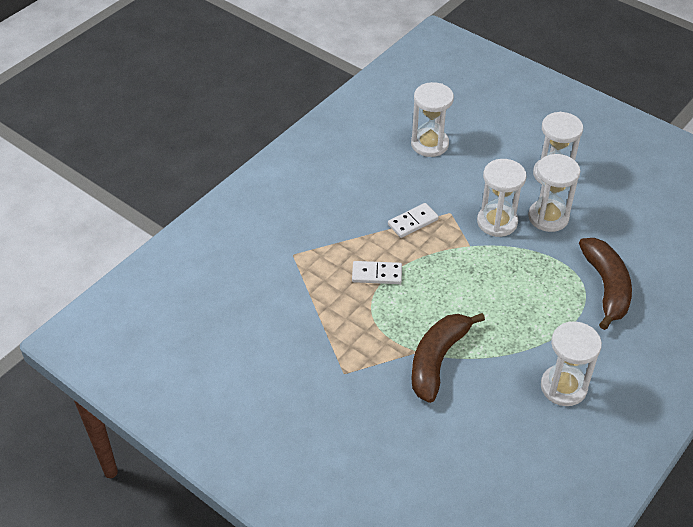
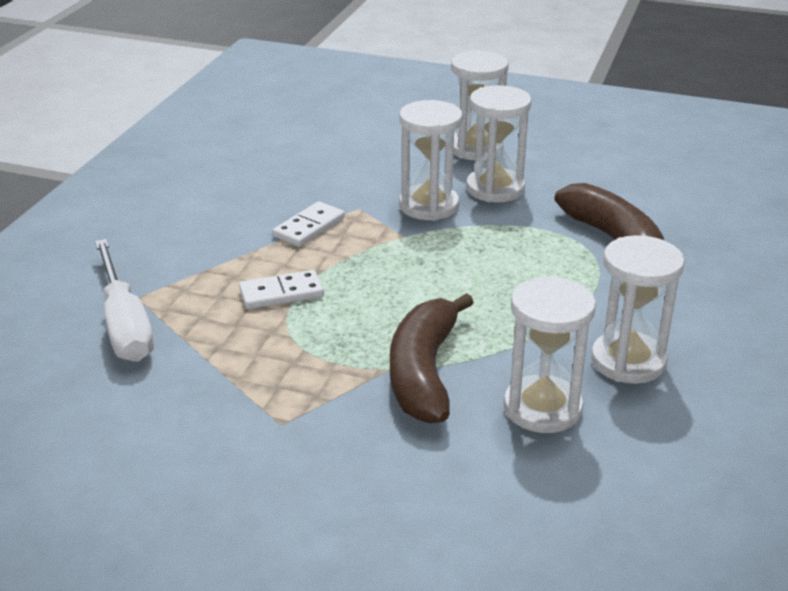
camera: 20 degrees left, 15 degrees down
(280, 274) = (124, 324): none -> white screwdriver
(429, 144) = (295, 148): white hourglass -> white hourglass (542, 408)

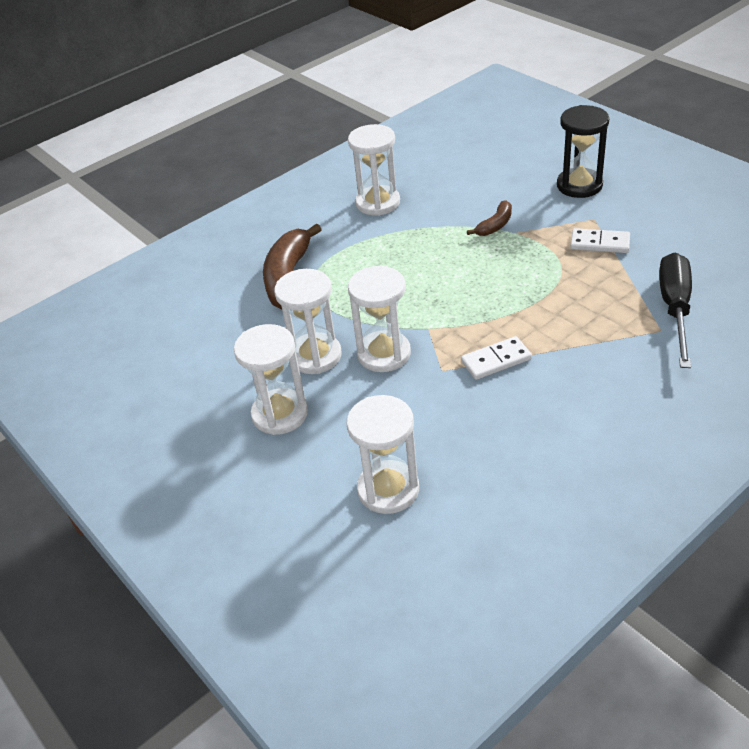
camera: 145 degrees left, 10 degrees up
(124, 324) = (675, 308): white screwdriver -> black screwdriver
(281, 293) = (551, 303): white domino -> white domino (600, 243)
(336, 483) = (579, 185): none -> black hourglass
(424, 372) = (495, 225): brown banana -> brown banana, size x0.52
(542, 408) = (448, 192): white hourglass -> white hourglass (388, 489)

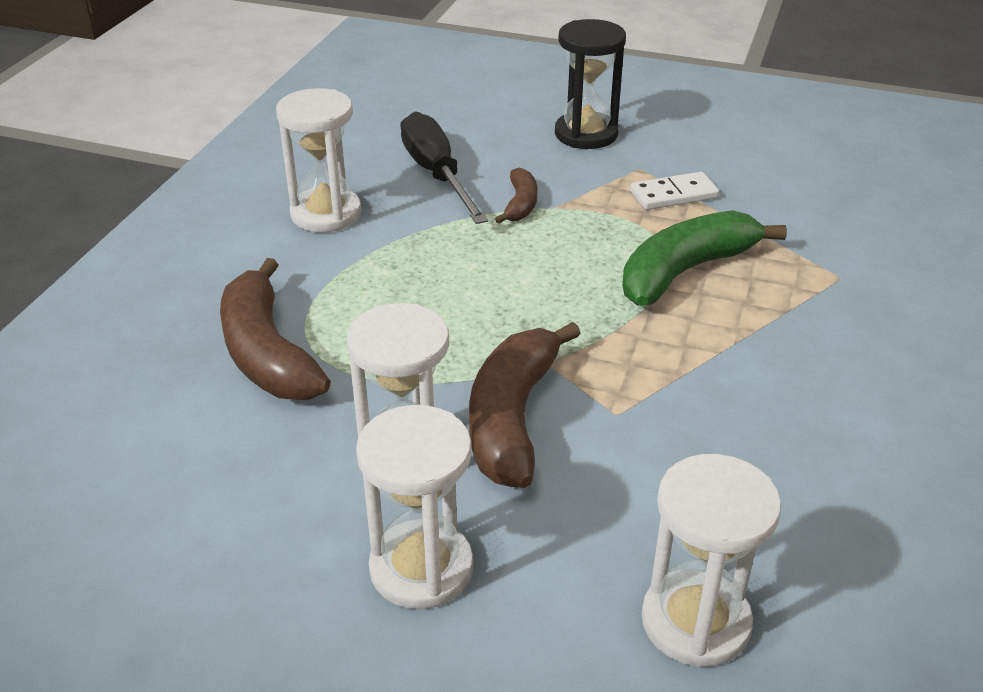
camera: 35 degrees left, 5 degrees down
(384, 354) = (512, 418): white hourglass -> brown banana
(496, 360) = (678, 377): white domino -> none
(560, 297) = (685, 271): none -> green banana
(675, 308) = (832, 247): black screwdriver -> black screwdriver (437, 174)

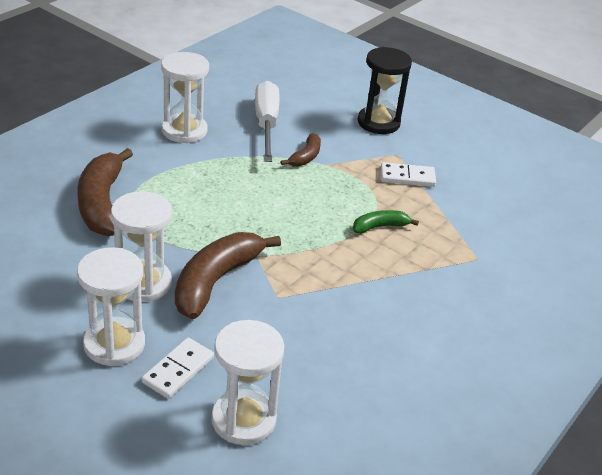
camera: 15 degrees right, 0 degrees up
(437, 174) = (266, 124): black screwdriver -> white screwdriver
(547, 576) = (178, 370): none -> white domino
(685, 271) = (380, 227): green banana -> green banana, size x0.52

